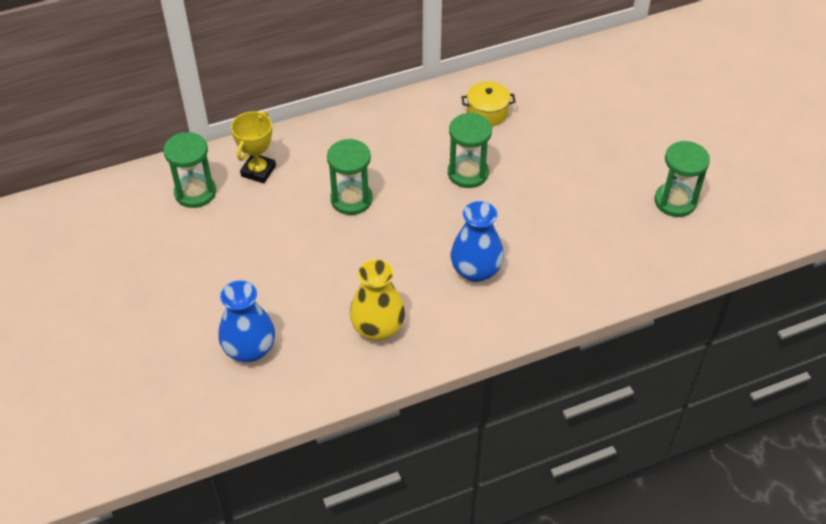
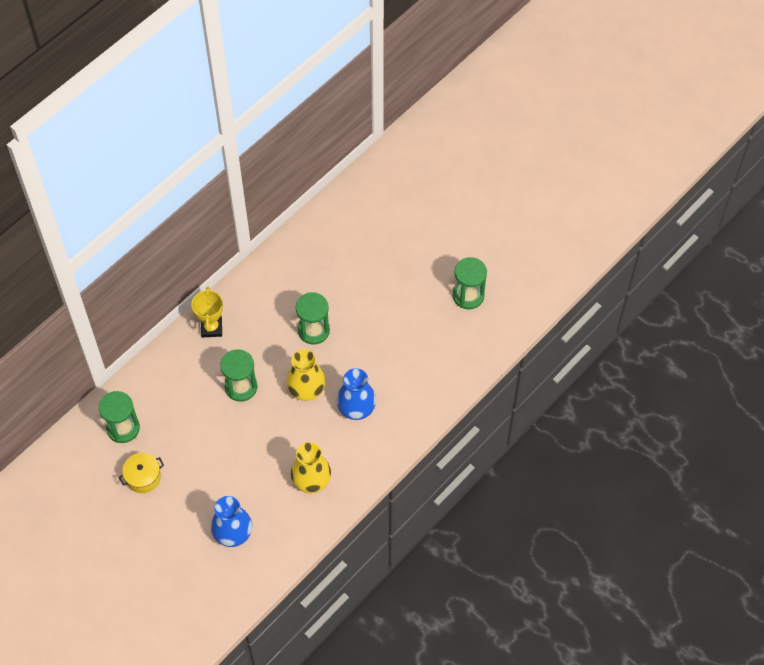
camera: 25 degrees left, 10 degrees up
(258, 171) = (159, 391): yellow trophy -> yellow trophy (211, 328)
(426, 229) = (306, 389): none -> yellow vase
(487, 113) = (303, 271): yellow pot -> yellow pot (143, 477)

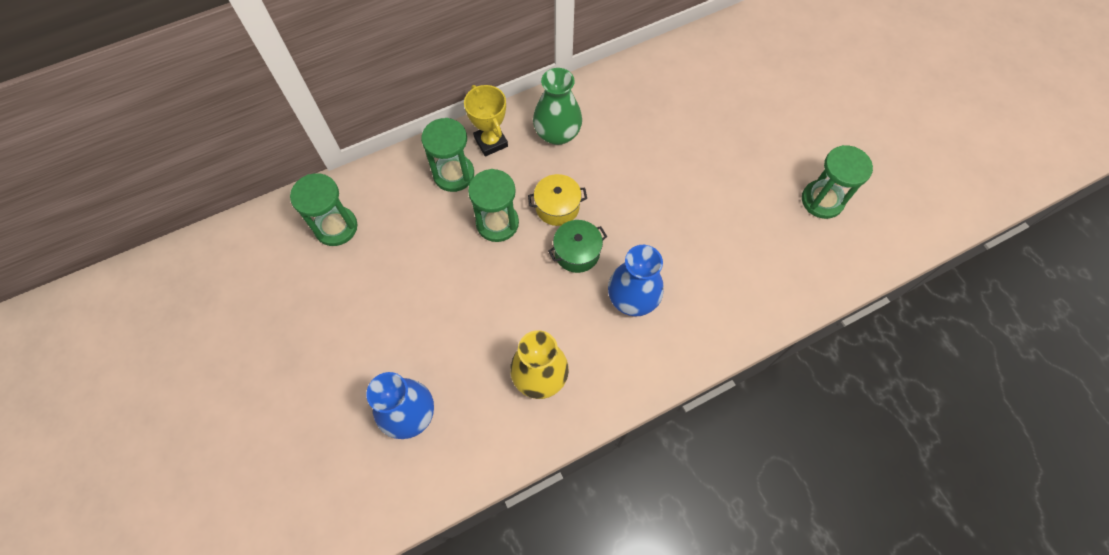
camera: 20 degrees right, 5 degrees up
(143, 477) = (331, 297): yellow pot -> yellow pot (557, 207)
(211, 328) = (491, 142): yellow trophy -> yellow trophy turned 45 degrees counterclockwise
(259, 305) = (557, 134): none -> green vase
(306, 389) = (577, 252): yellow vase -> green pot
(313, 330) = (612, 183): green hourglass -> green hourglass (453, 174)

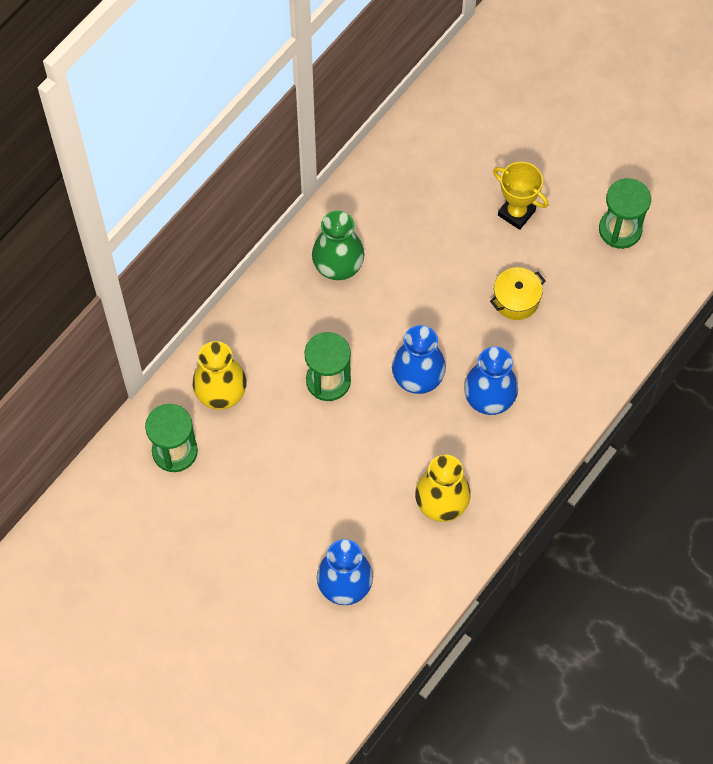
camera: 25 degrees left, 0 degrees up
(403, 195) = (221, 392): none -> yellow vase
(453, 174) = (259, 350): green hourglass -> none
(491, 142) = (277, 302): yellow trophy -> yellow trophy (516, 213)
(557, 207) = (377, 341): yellow pot -> yellow pot (516, 300)
(577, 252) = (418, 377): green pot -> blue vase

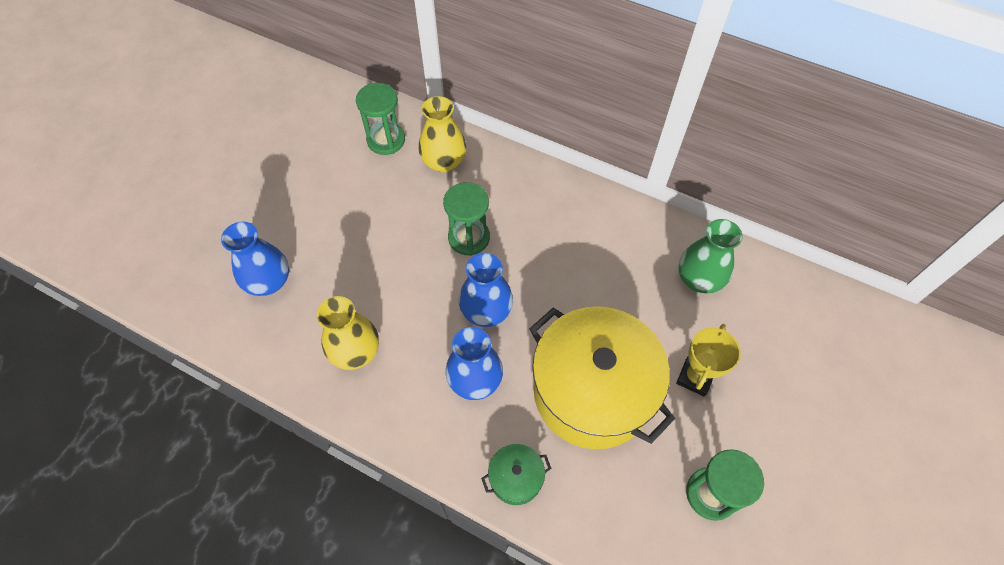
camera: 80 degrees right, 5 degrees down
(338, 265) = (587, 227): green vase -> green vase (699, 279)
(516, 300) = (592, 391): yellow pot -> yellow pot, size x2.42
(586, 378) = (516, 478): none -> green pot

